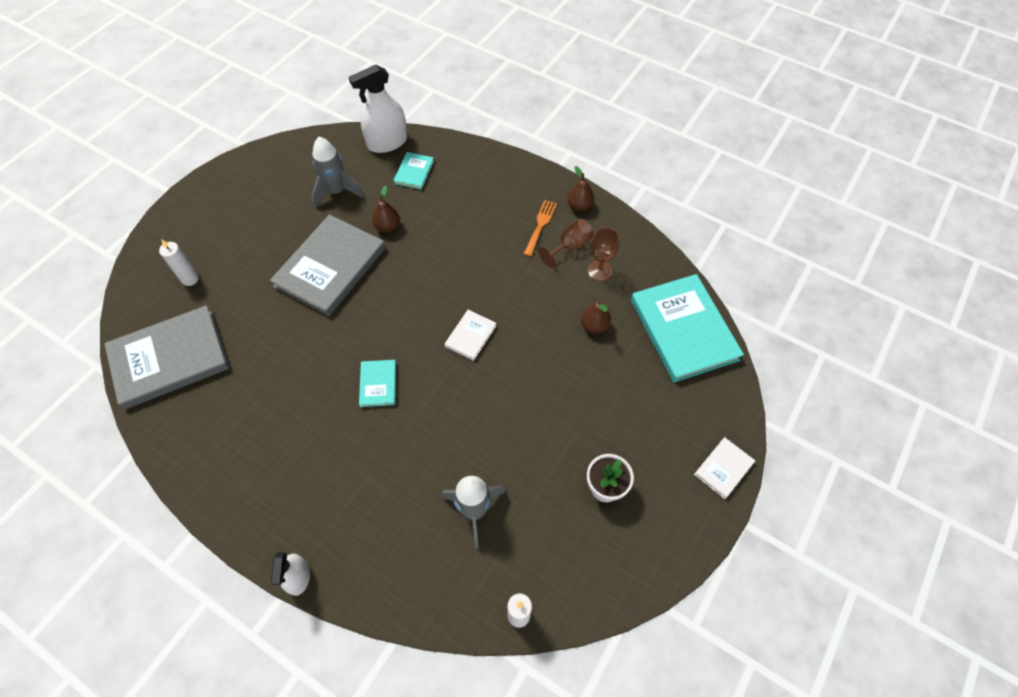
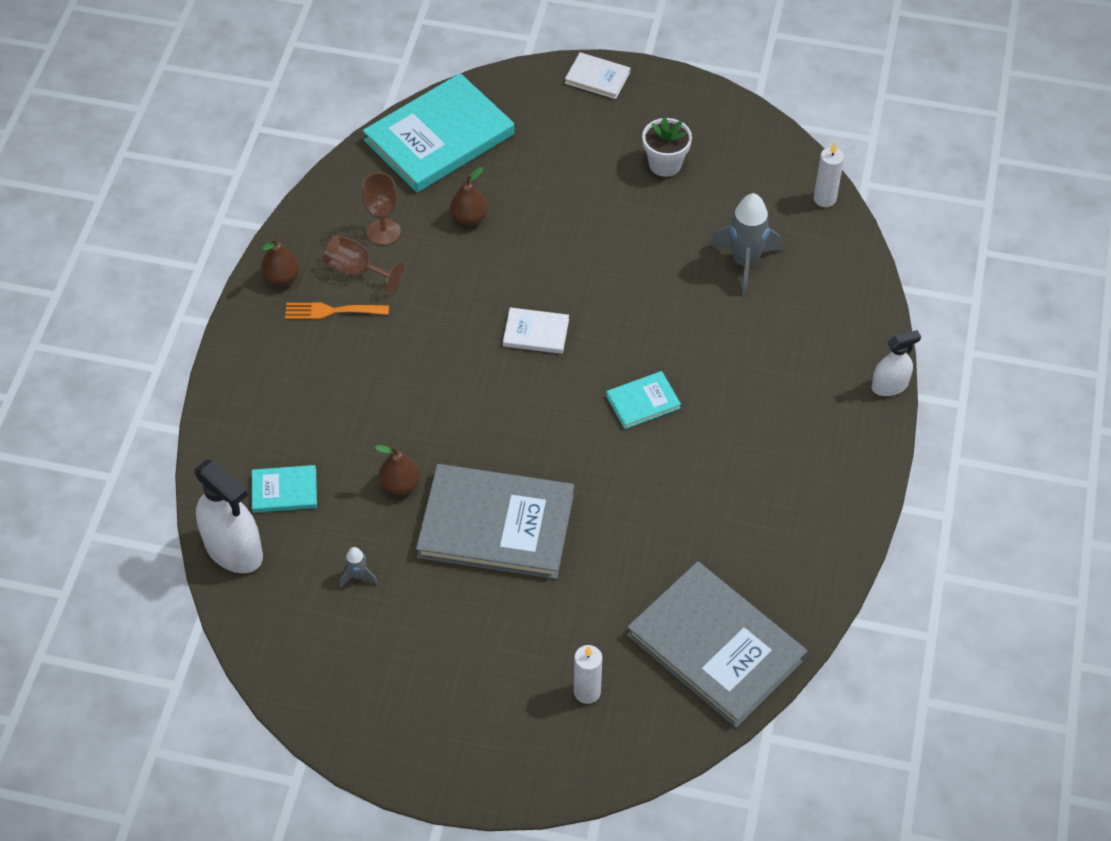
camera: 110 degrees left, 5 degrees down
(337, 192) = (358, 576): grey rocket -> grey rocket, size x0.47

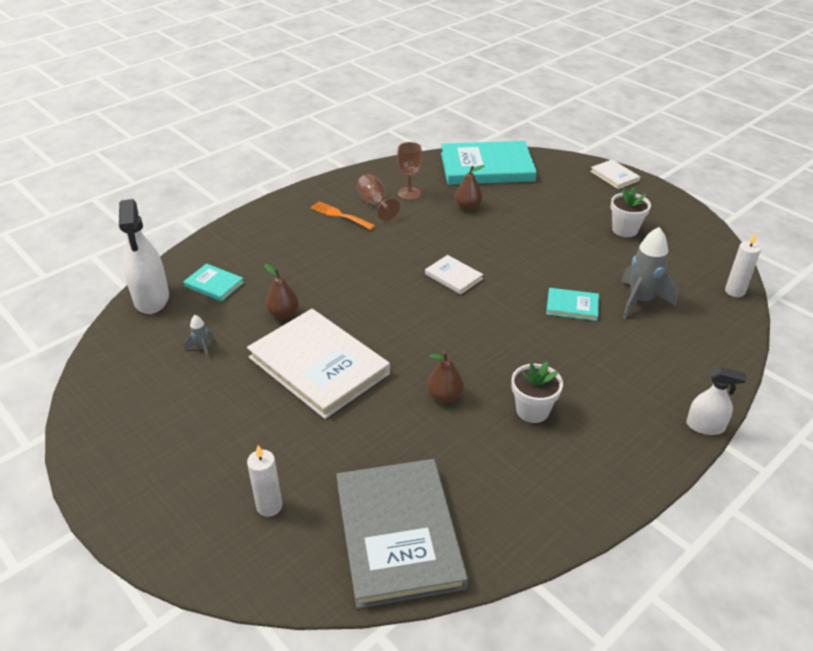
camera: 35 degrees right, 15 degrees down
(281, 278) = (329, 190): brown pear -> brown pear (444, 396)
(496, 525) = (318, 365): grey book -> white book
(643, 402) = (491, 345): turquoise book -> turquoise book (572, 306)
(735, 456) = (532, 410): none -> white flower pot

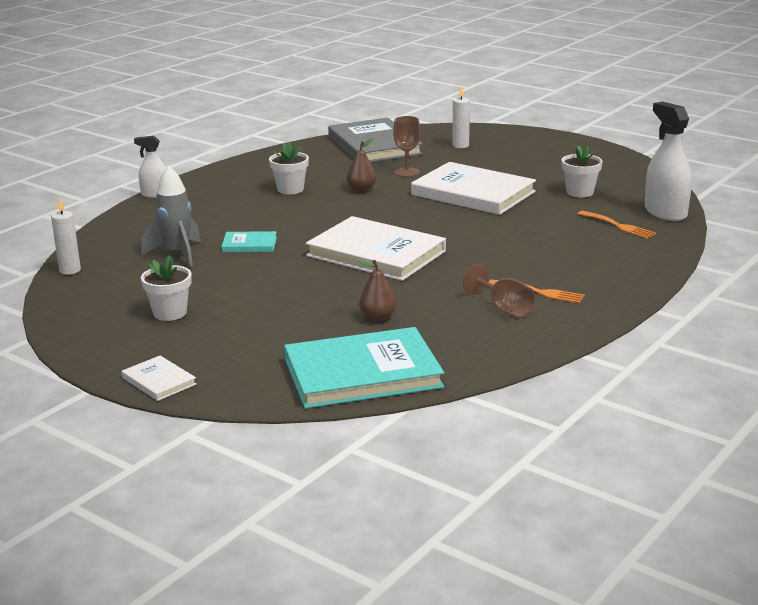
camera: 170 degrees right, 15 degrees down
(202, 348) = (579, 192): grey rocket -> white flower pot
(214, 284) = (618, 226): turquoise book -> orange fork
(283, 314) = (530, 215): brown pear -> none
(409, 193) = (464, 325): brown goblet -> brown goblet (407, 172)
(453, 276) = (376, 253): white book -> white book, size x2.18

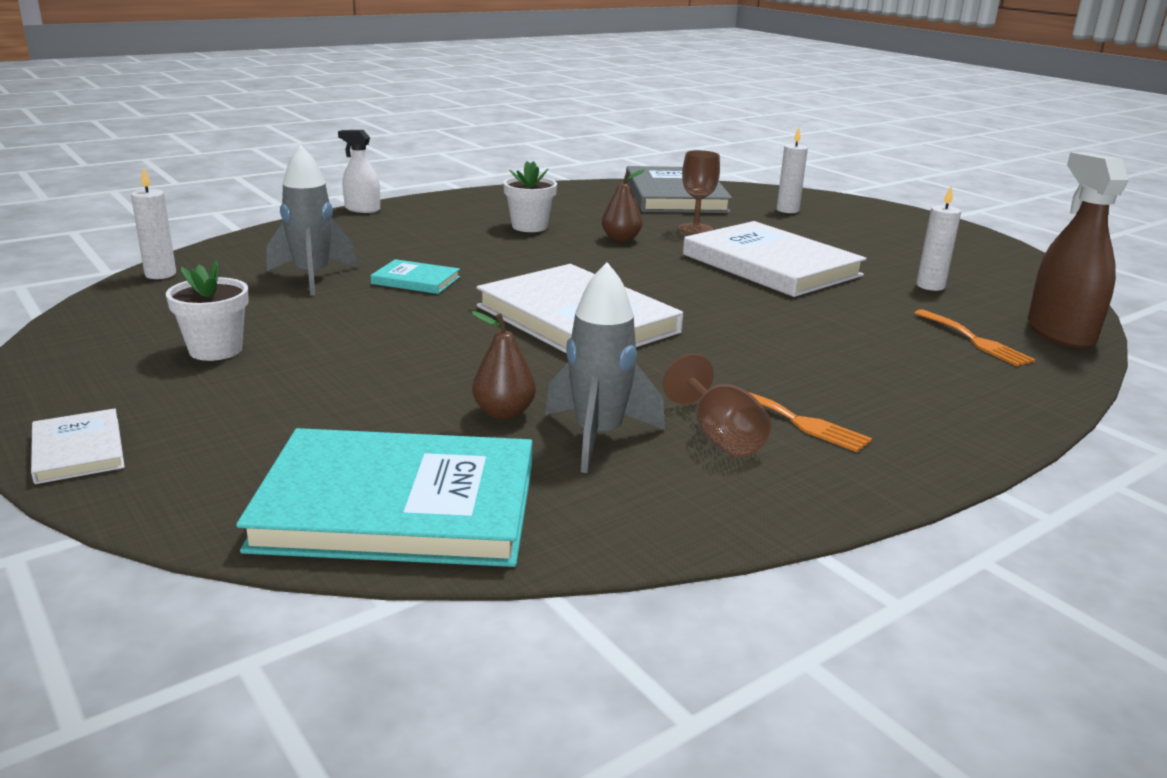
camera: 15 degrees right, 0 degrees up
(439, 321) = (598, 437): none -> grey rocket
(579, 192) = (930, 286): white flower pot -> white candle
(665, 212) = (1060, 333): white spray bottle -> brown spray bottle

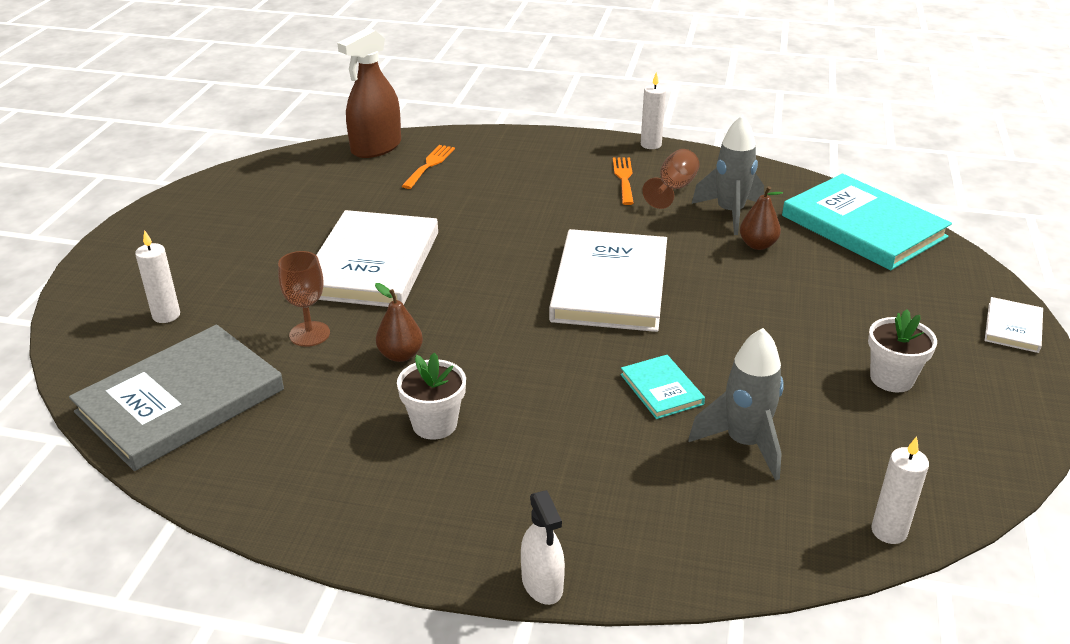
camera: 130 degrees left, 10 degrees up
(930, 286) = (336, 198): white candle -> white candle (651, 145)

